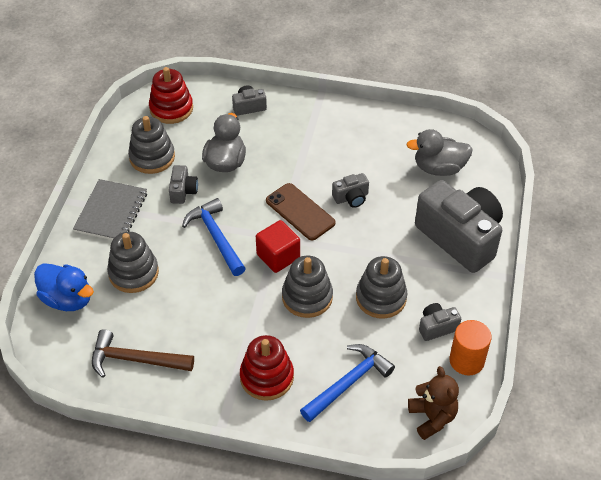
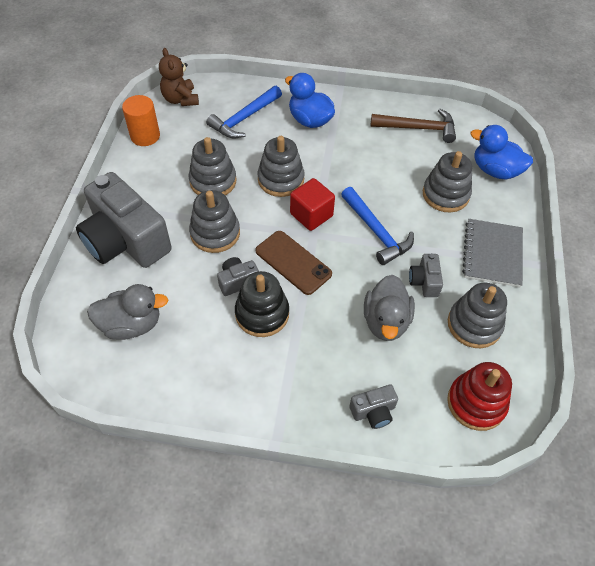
camera: 175 degrees right, 5 degrees up
(267, 377) = (310, 120): red stacking toy -> blue duck
(329, 172) = (262, 314): none -> black stacking toy
(374, 241) = (215, 233): none -> grey stacking toy
(437, 327) = (165, 159): grey camera -> none

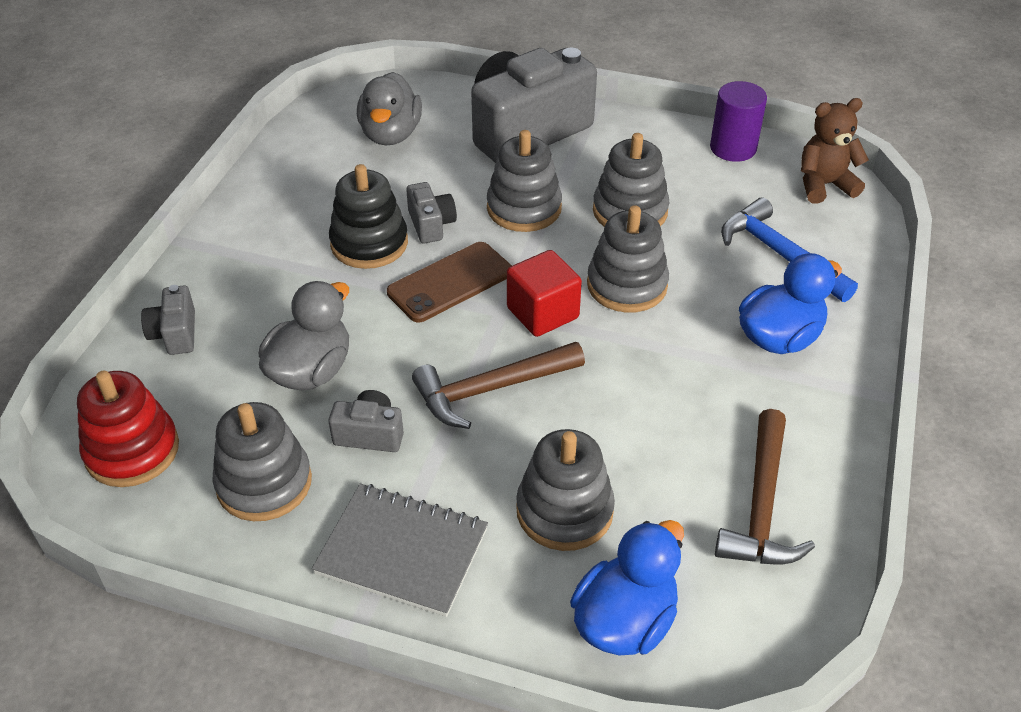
camera: 100 degrees right, 10 degrees down
(145, 136) = (733, 148): orange cylinder -> purple cylinder
(376, 232) = (491, 389): blue hammer -> brown hammer
(386, 321) = (311, 371): grey duck -> grey duck turned 105 degrees clockwise

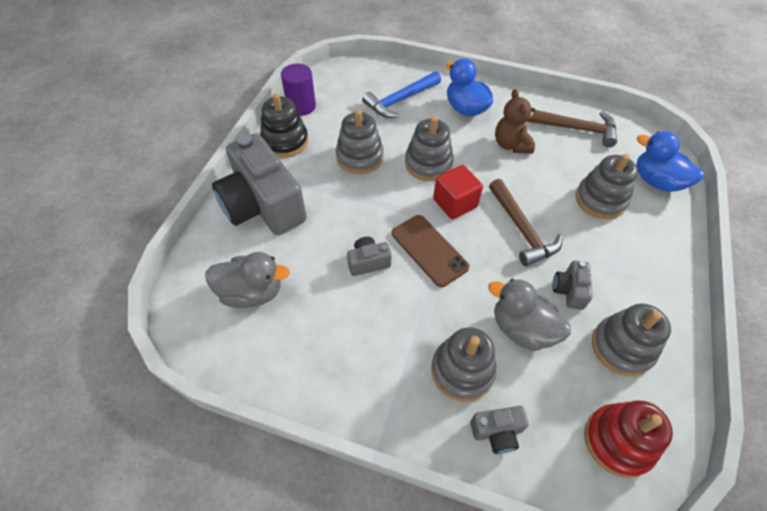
camera: 90 degrees left, 10 degrees up
(369, 243) = (388, 301): black stacking toy -> black stacking toy (285, 141)
(402, 551) = (648, 270): grey notebook -> none
(524, 208) = (353, 209): grey stacking toy -> grey stacking toy (462, 371)
(824, 185) = (341, 76): brown teddy bear -> brown teddy bear (511, 145)

